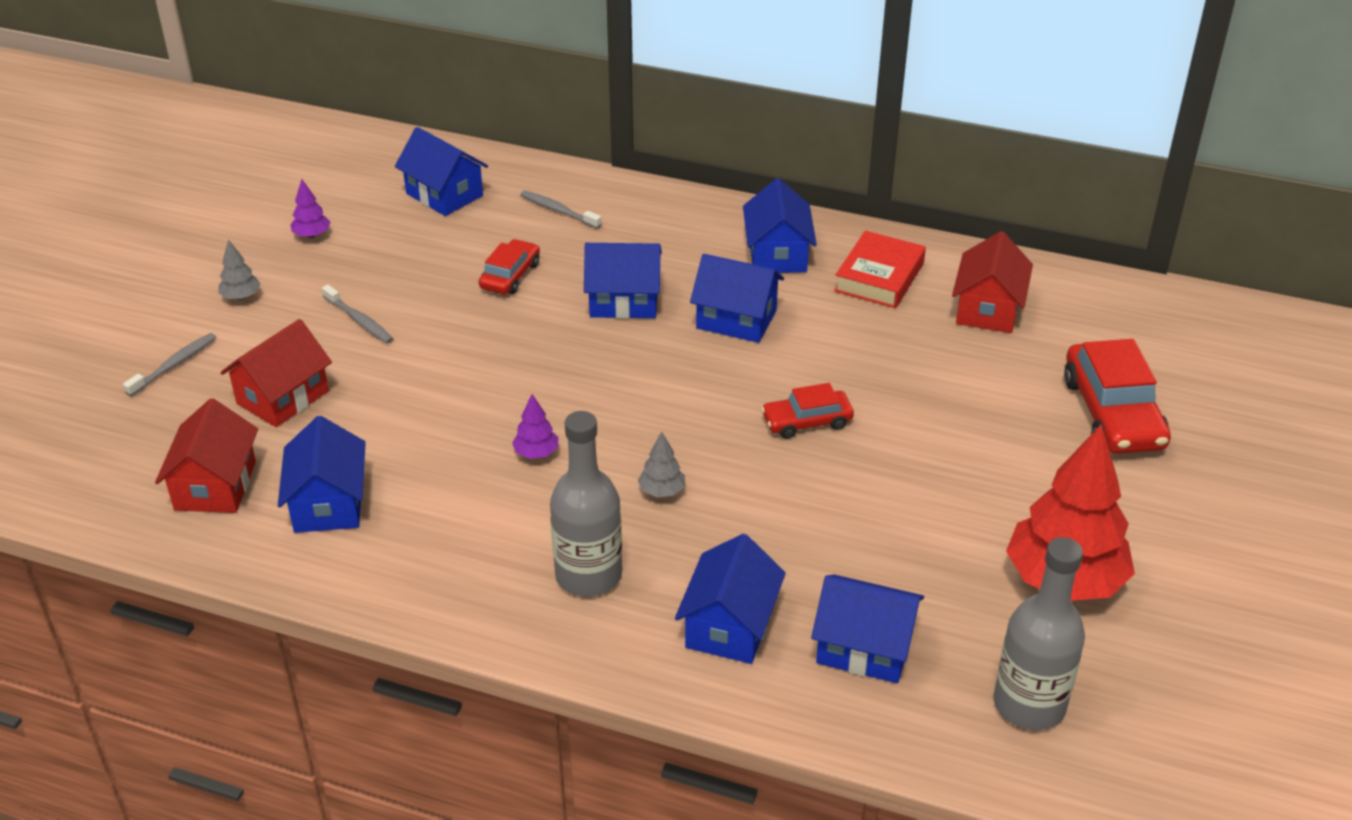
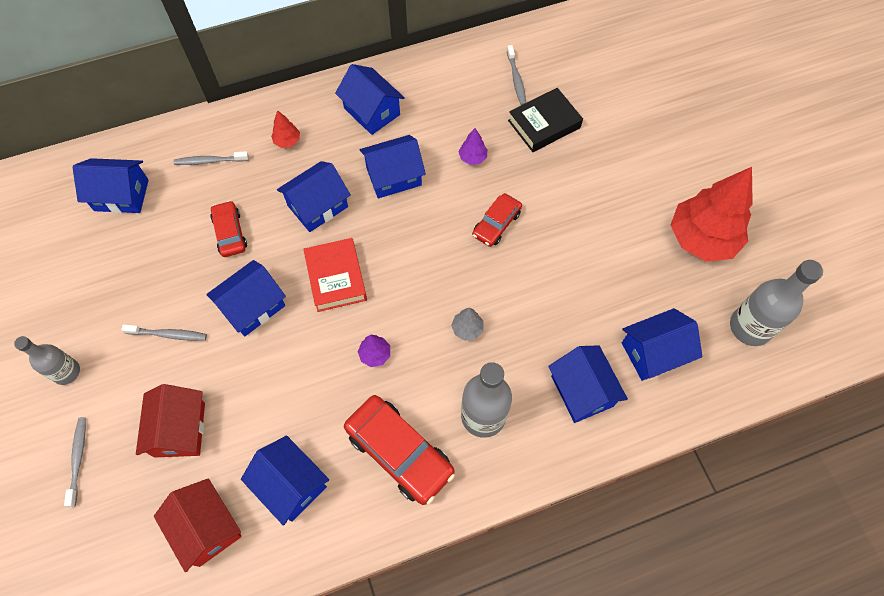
camera: 40 degrees left, 25 degrees up
(241, 297) = (66, 372): grey tree -> grey bottle
(312, 235) = (63, 288): purple tree -> purple tree (473, 157)
(462, 344) = (253, 306): none -> blue house
(656, 234) = (287, 141): none -> red tree
(879, 277) = (442, 92): red book -> red book (336, 277)
(975, 365) = (544, 124): none -> black book
(988, 309) = (516, 79): red house -> grey toothbrush
(1112, 413) = (633, 112): red car -> red car (399, 452)

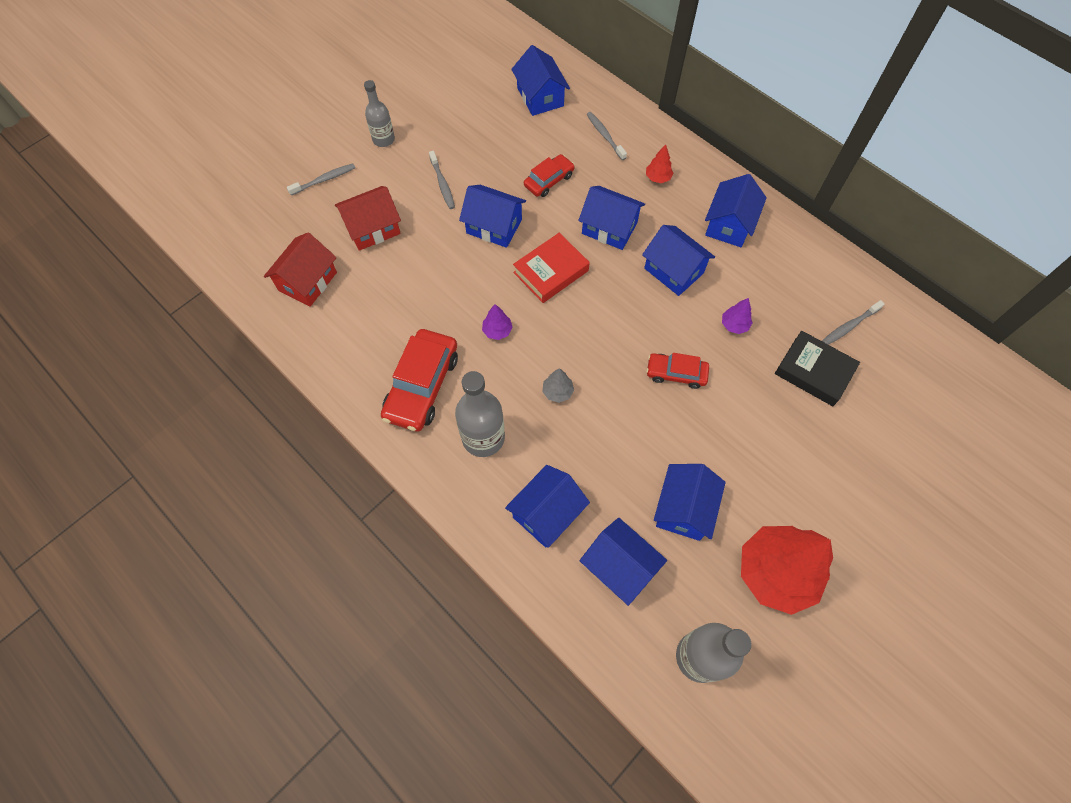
camera: 65 degrees right, 0 degrees up
(291, 484) = (362, 320): blue house -> blue house (684, 509)

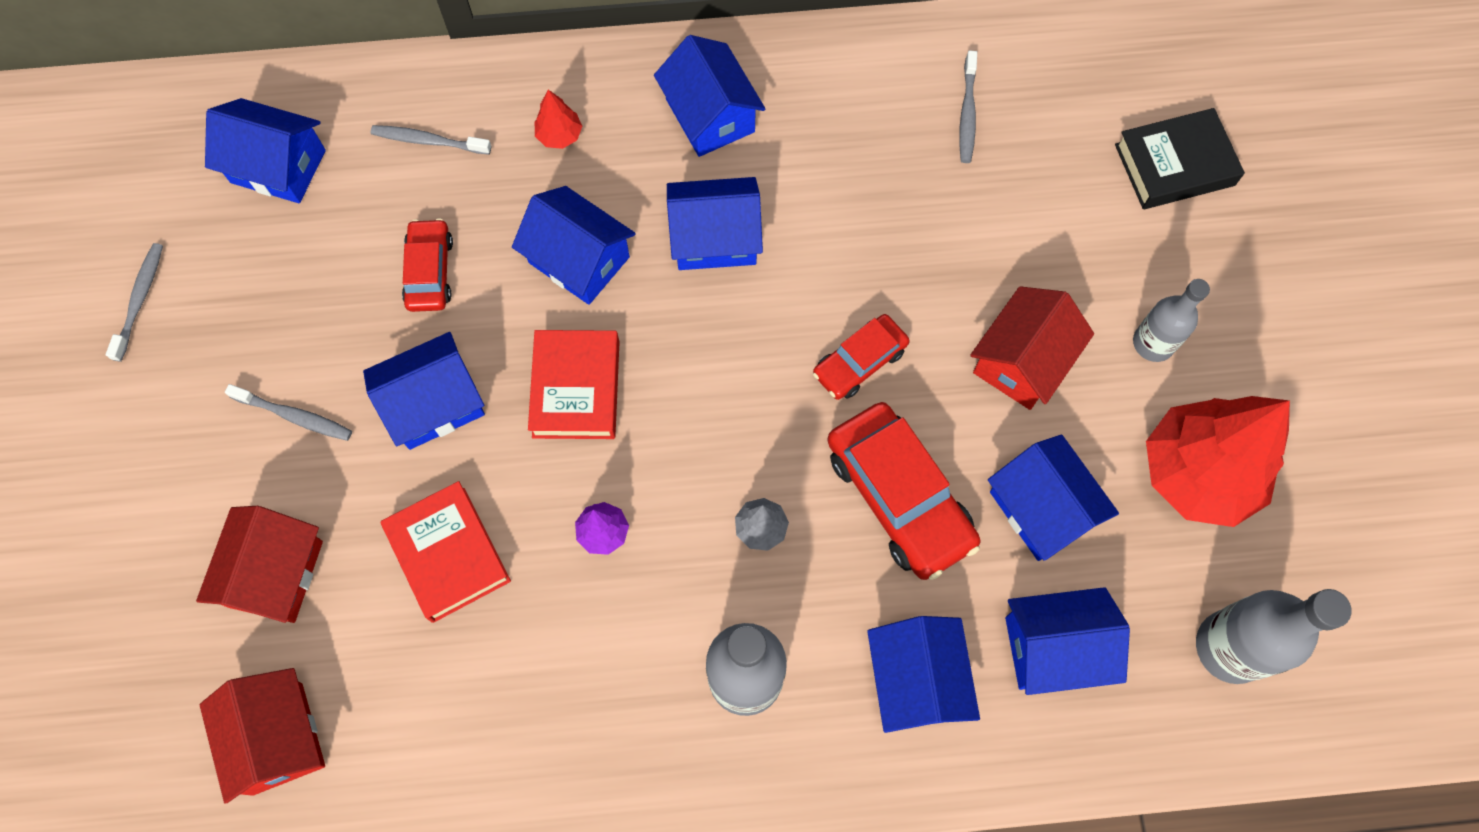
camera: 50 degrees left, 5 degrees up
(324, 180) = (116, 579): grey toothbrush -> grey toothbrush (140, 300)
(383, 139) = (130, 437): grey bottle -> grey bottle (1153, 343)
(422, 386) = (598, 701): red car -> red car (899, 496)
(435, 281) = (448, 554): none -> red book
(609, 228) = (579, 260): blue house -> blue house turned 60 degrees clockwise
(734, 325) = (853, 236): purple tree -> none
(749, 444) = (1022, 361): none -> red house
(814, 371) = (991, 205): black book -> black book (1174, 165)

